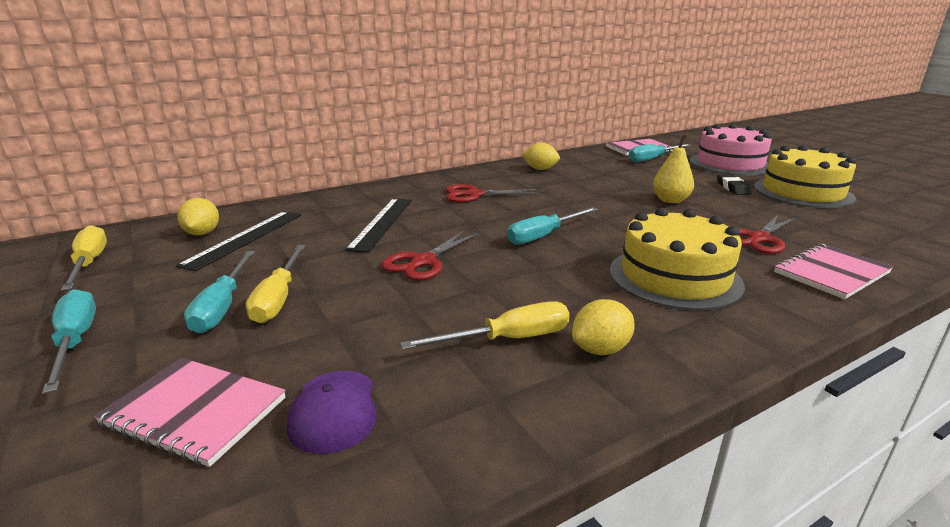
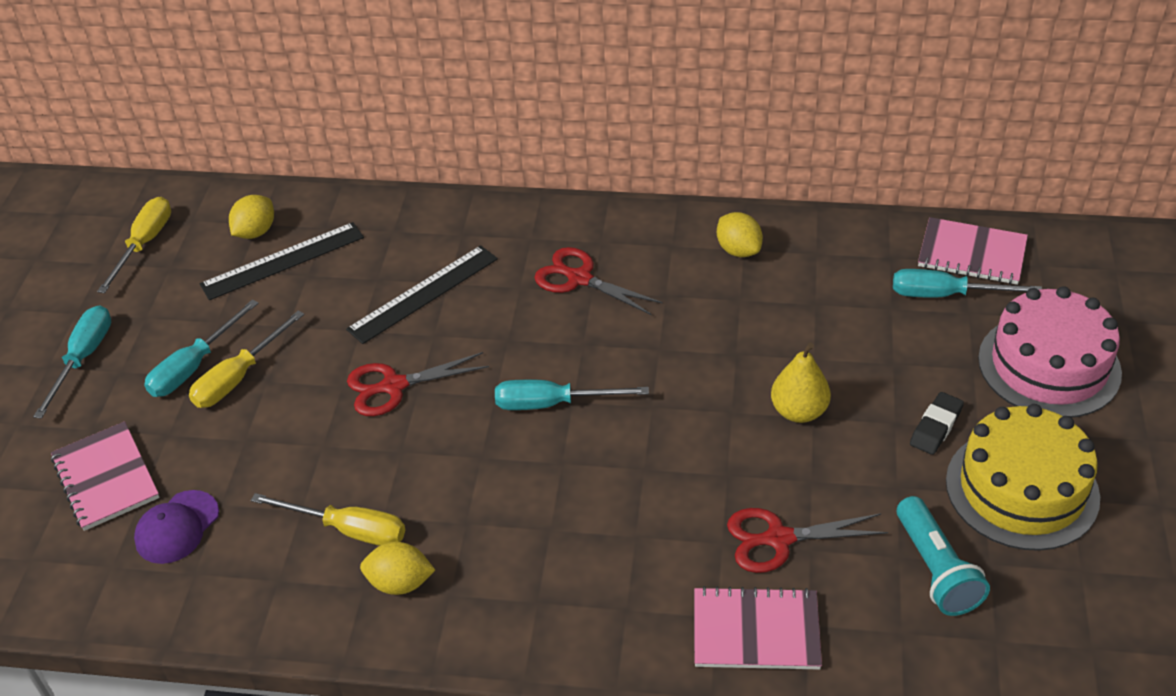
camera: 40 degrees right, 20 degrees up
(674, 277) = (587, 541): yellow cake -> none
(837, 223) = (935, 569): none -> turquoise flashlight

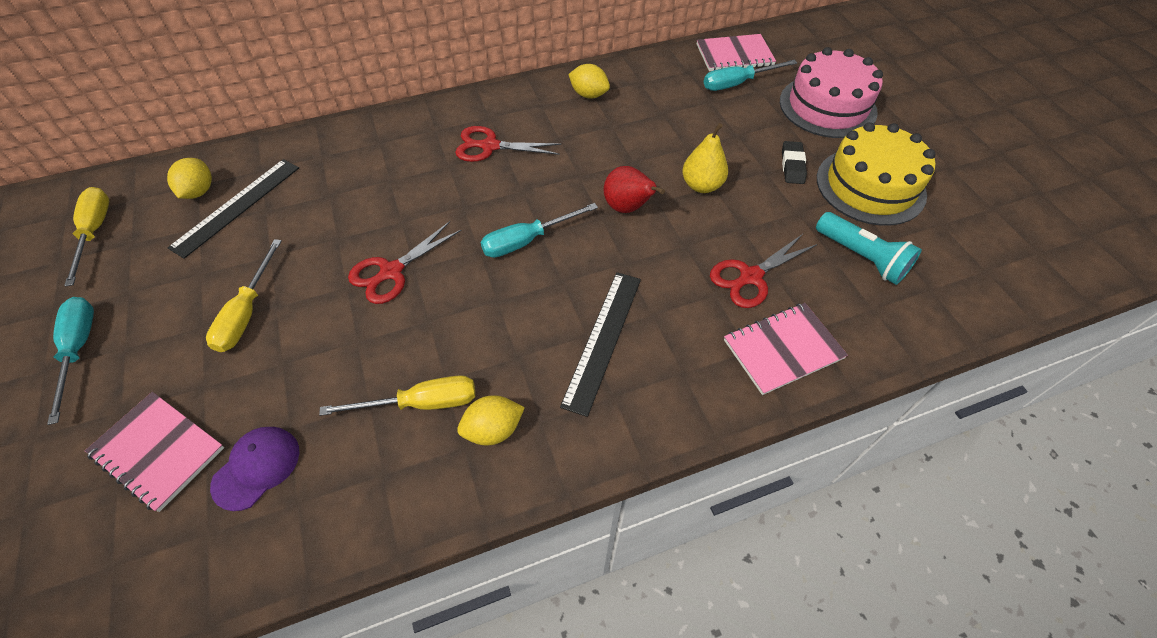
camera: 30 degrees left, 10 degrees up
(177, 527) = (257, 468): purple cap -> purple cap turned 150 degrees counterclockwise
(194, 366) = (198, 318): turquoise screwdriver -> none
(423, 293) = (374, 194): black ruler -> black ruler (602, 339)
(690, 407) = (627, 208): none -> red pear

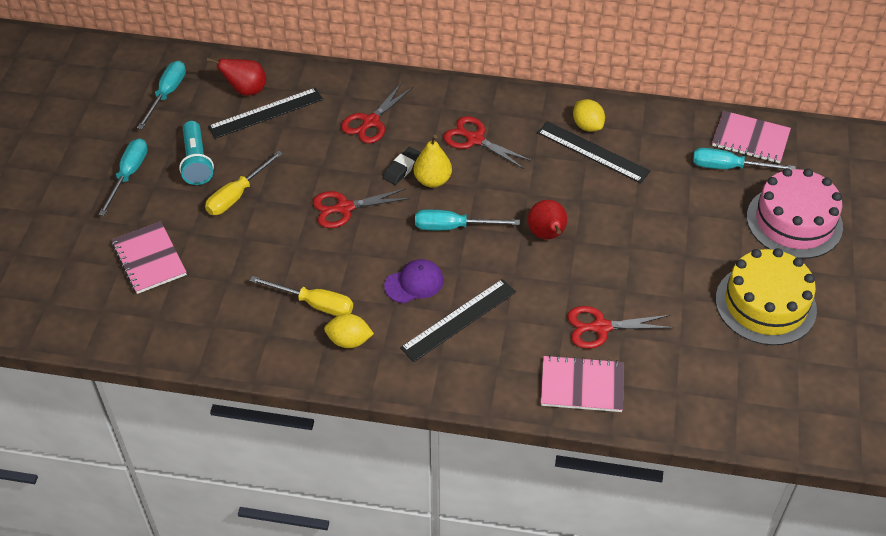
camera: 30 degrees right, 5 degrees down
(95, 232) = (167, 94): yellow screwdriver -> turquoise screwdriver
(199, 191) = (246, 90): yellow lemon -> red pear
(257, 468) = (199, 295): purple cap -> purple cap (414, 283)
(367, 171) = (370, 122): none -> red scissors
(611, 115) = (592, 152): none -> black ruler
(701, 185) = (621, 243): yellow pear -> yellow pear (432, 180)
(792, 165) = (712, 259): black eraser -> black eraser (402, 168)
(861, 257) = (702, 353): turquoise flashlight -> turquoise flashlight (196, 162)

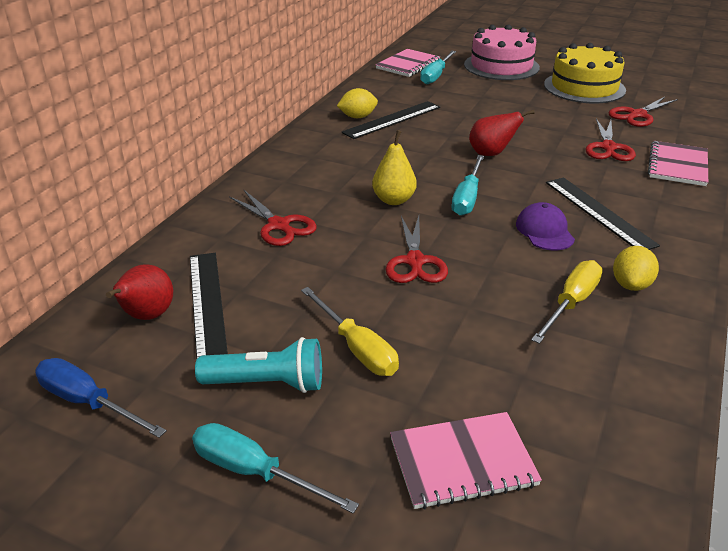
camera: 75 degrees left, 15 degrees down
(167, 94) = (88, 403): turquoise screwdriver -> blue screwdriver
(402, 168) = (366, 215): black eraser -> none
(474, 139) = (344, 169): red scissors -> red scissors (637, 115)

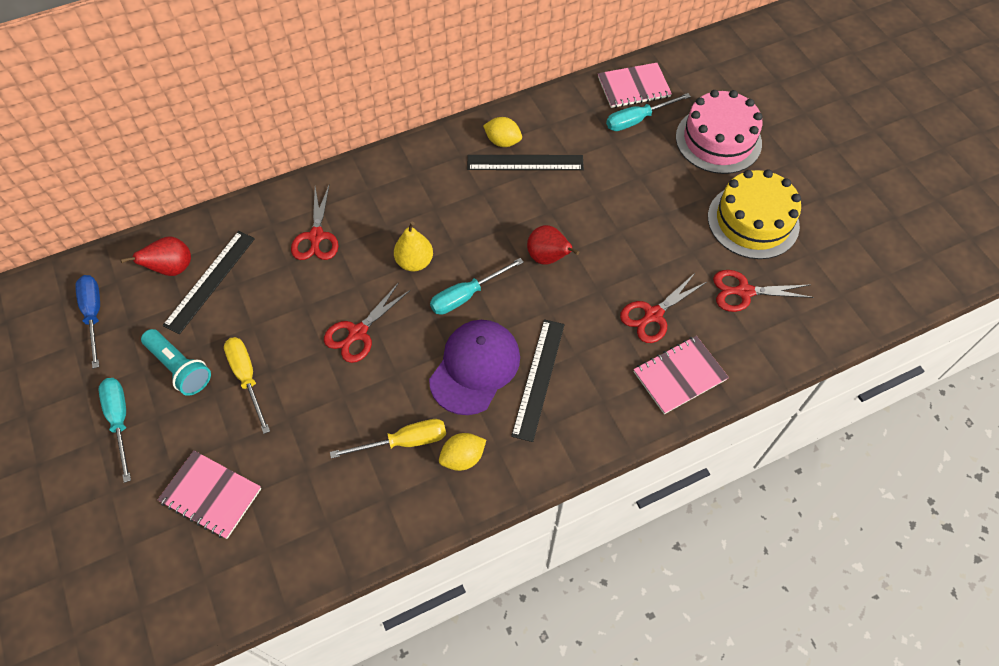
camera: 40 degrees right, 25 degrees up
(356, 348) = (247, 378): yellow screwdriver -> yellow screwdriver turned 150 degrees clockwise
(544, 231) = (475, 367): purple cap -> purple cap, size x1.71

